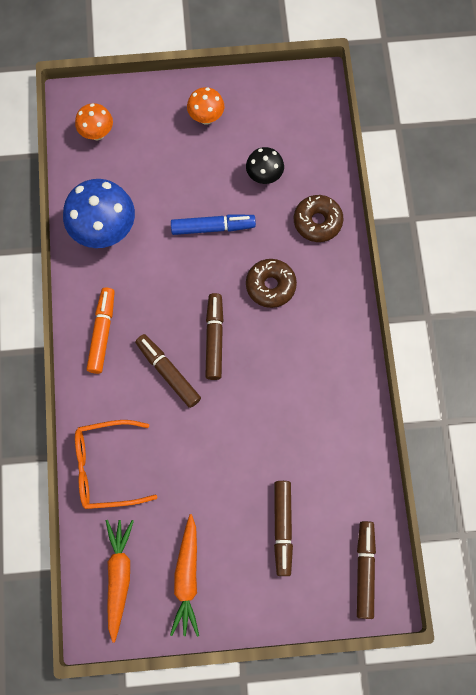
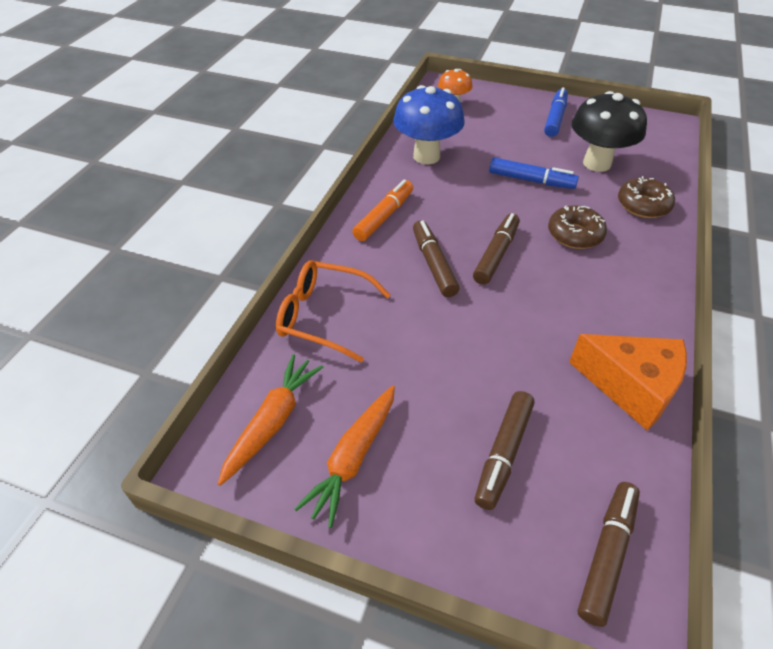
camera: 25 degrees right, 25 degrees down
(206, 118) = (555, 118): orange mushroom -> blue marker
(264, 176) = (597, 163): black mushroom -> black mushroom, size x1.80
(350, 433) = (631, 387): none -> orange cheese

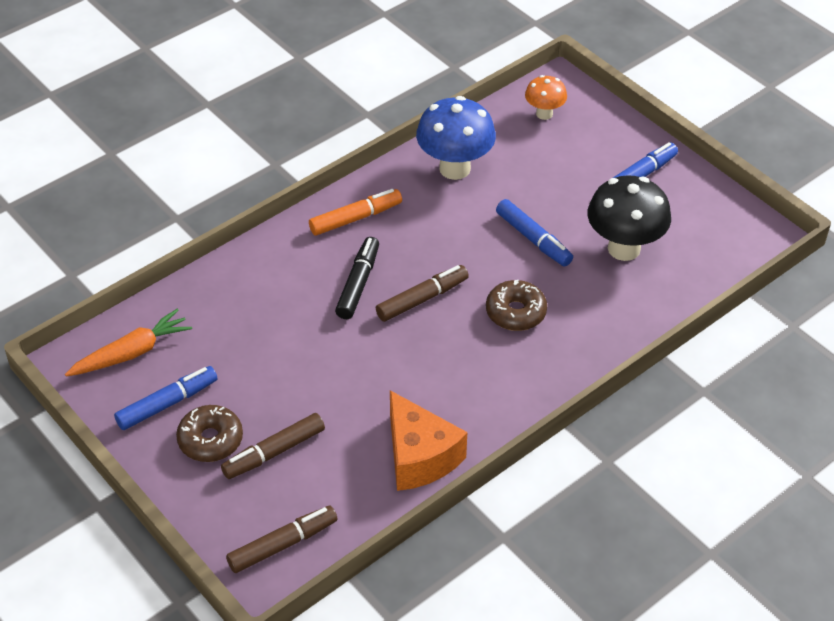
camera: 30 degrees right, 0 degrees up
(324, 316) = (229, 289): orange glasses -> none
(353, 458) = (167, 404): orange carrot -> blue marker
(433, 264) = (358, 284): brown marker -> black marker
(643, 205) = (618, 313): brown donut -> brown donut (210, 440)

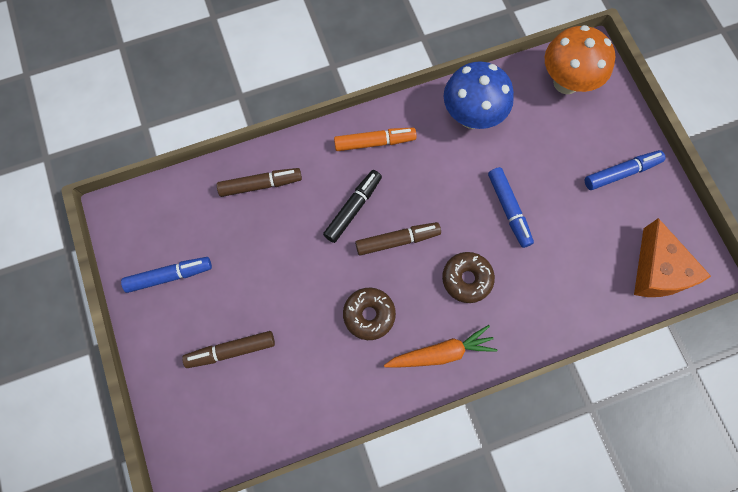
camera: 20 degrees right, 25 degrees up
(131, 353) = (160, 218): orange carrot -> orange carrot (441, 352)
(210, 440) = (188, 322): brown donut -> brown donut (369, 315)
(283, 544) = (207, 440): brown marker -> brown marker (260, 185)
(419, 456) = (339, 395): orange cheese -> orange cheese (657, 271)
(544, 114) = (566, 82): orange mushroom -> orange mushroom, size x1.80
(624, 248) = (580, 243): black mushroom -> none

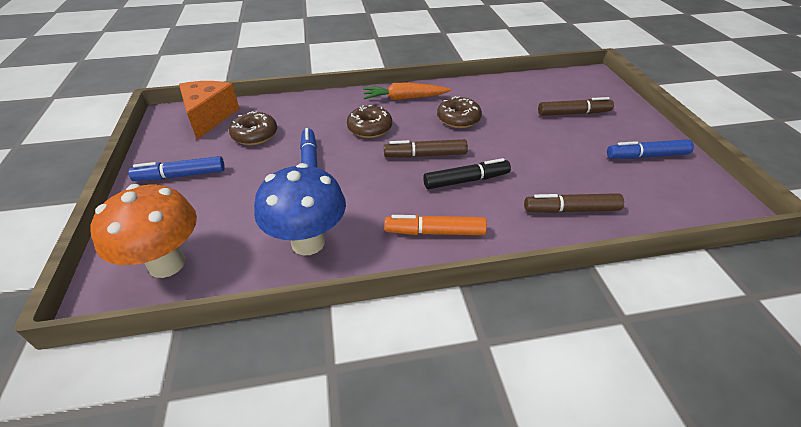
camera: 170 degrees left, 30 degrees down
(353, 208) = (466, 180): black marker -> black marker turned 150 degrees counterclockwise
(586, 246) = (255, 135): none -> brown donut

